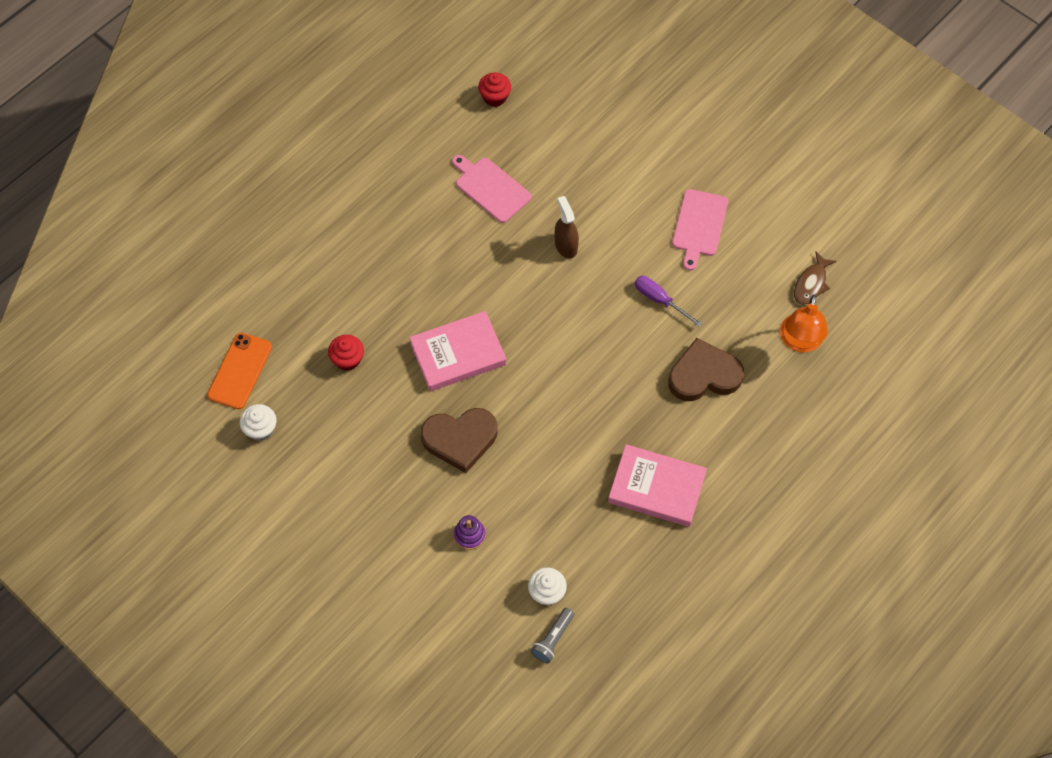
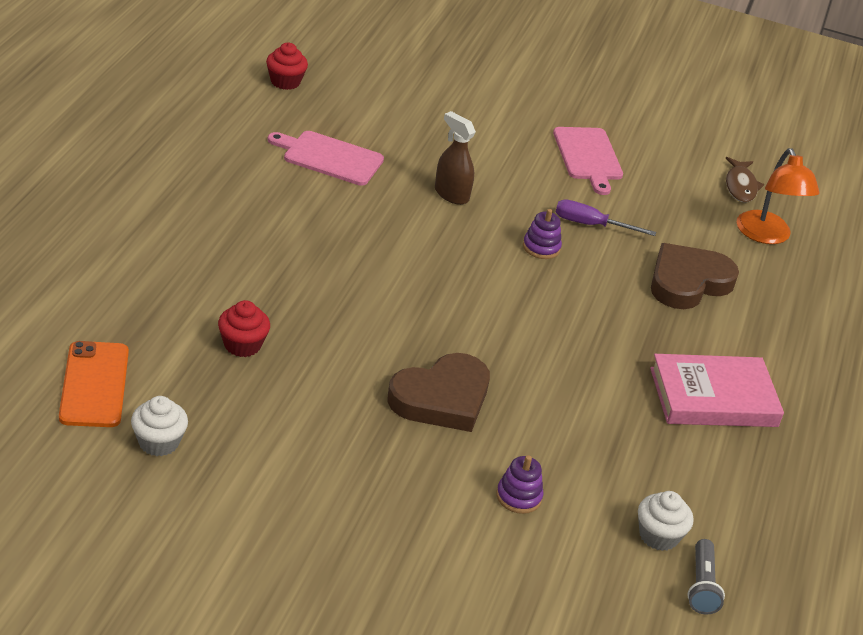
camera: 30 degrees left, 25 degrees down
(458, 354) = (385, 314): pink book -> none
(607, 315) = (541, 247): none -> purple stacking toy

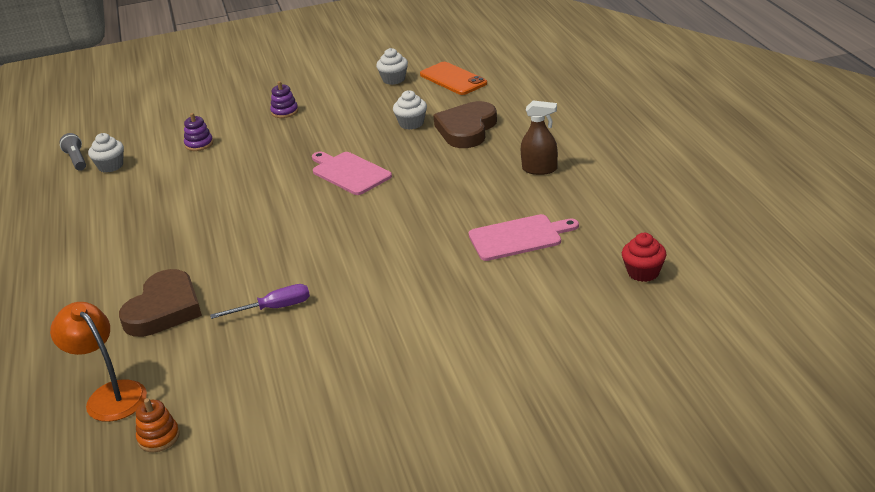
camera: 155 degrees right, 5 degrees down
(242, 345) = (411, 123): red cupcake -> white cupcake
(442, 398) = (279, 158): brown heart -> brown heart (466, 129)
(451, 194) = (402, 266): brown spray bottle -> brown spray bottle (539, 169)
(541, 247) = (297, 268): purple stacking toy -> purple stacking toy (284, 112)
(588, 156) = (328, 372): pink cutting board -> pink cutting board (349, 173)
(713, 397) = (107, 243): pink book -> none
(740, 186) = (158, 437): brown fish -> orange stacking toy

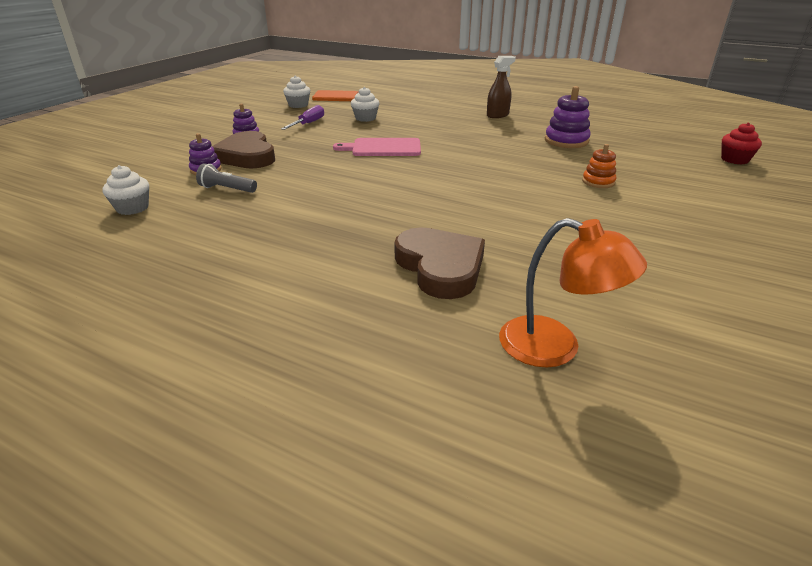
camera: 50 degrees left, 0 degrees up
(76, 160) = (73, 217): grey flashlight -> grey flashlight (227, 189)
(110, 395) = (555, 347): orange lamp -> orange lamp turned 150 degrees counterclockwise
(158, 437) = (675, 346): orange stacking toy -> orange stacking toy (598, 182)
(274, 308) = (524, 226): purple screwdriver -> purple screwdriver (308, 123)
(466, 129) = (409, 112): brown heart -> brown heart (247, 156)
(518, 237) = (566, 141): pink cutting board -> purple stacking toy
(643, 272) = (658, 133): red cupcake -> red cupcake (734, 159)

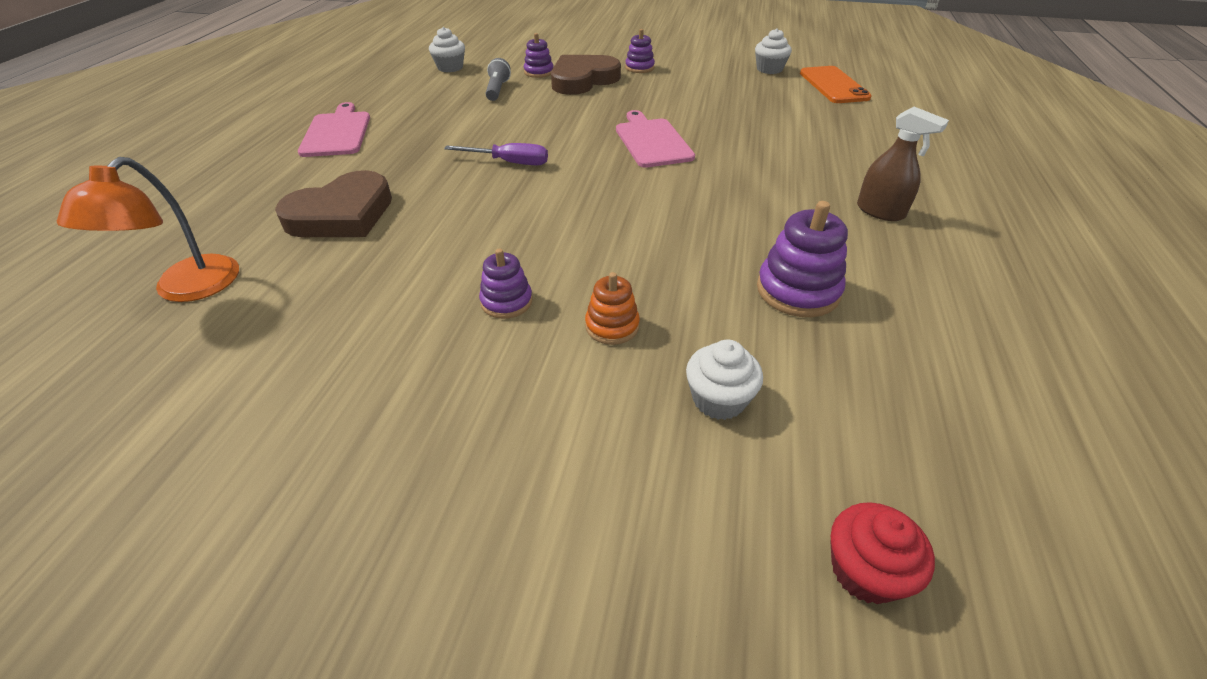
camera: 75 degrees right, 10 degrees up
(249, 275) = (337, 133): none -> pink cutting board
(308, 123) = (705, 87): purple screwdriver -> purple screwdriver (509, 162)
(365, 118) = (757, 114): white cupcake -> white cupcake (718, 399)
(575, 207) = (506, 302): none -> purple stacking toy

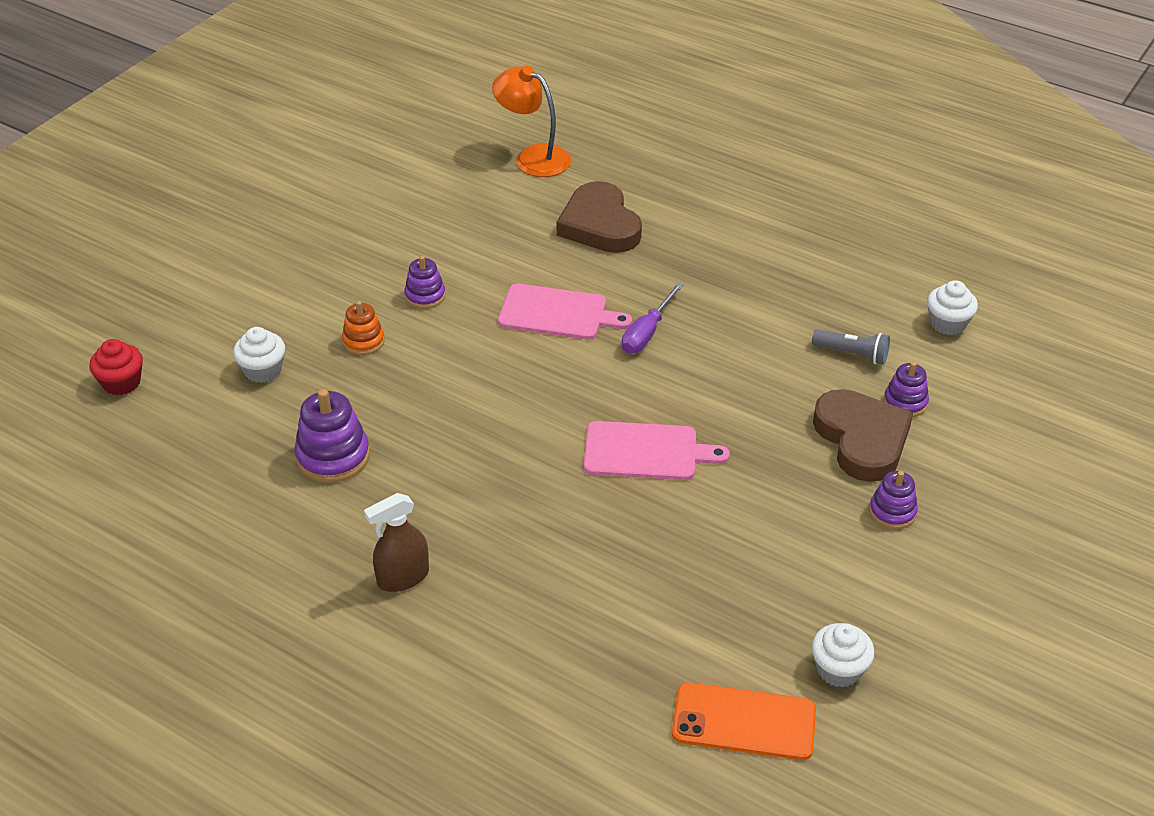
camera: 110 degrees right, 0 degrees up
(337, 133) = (772, 226): pink cutting board -> pink cutting board (557, 313)

